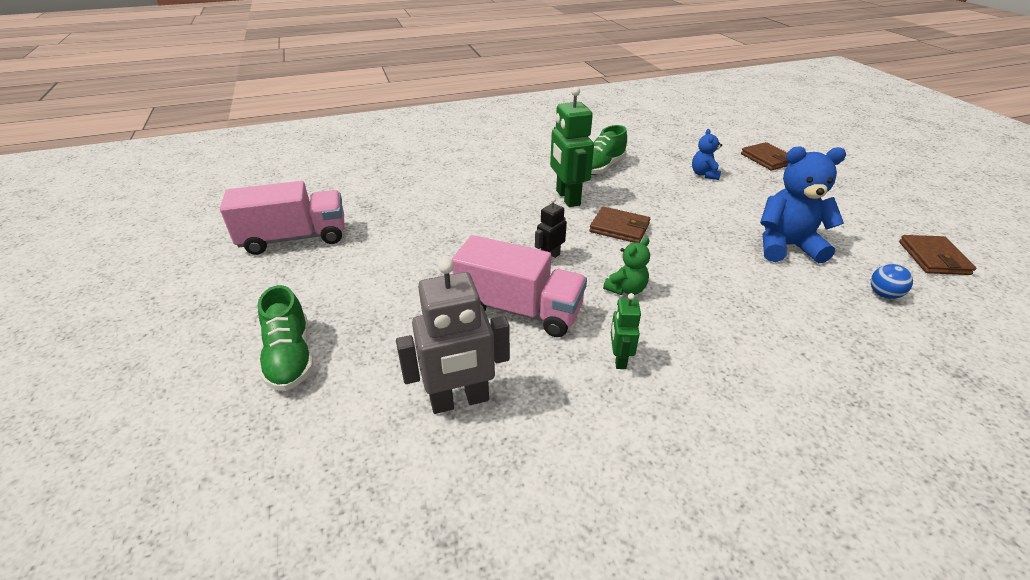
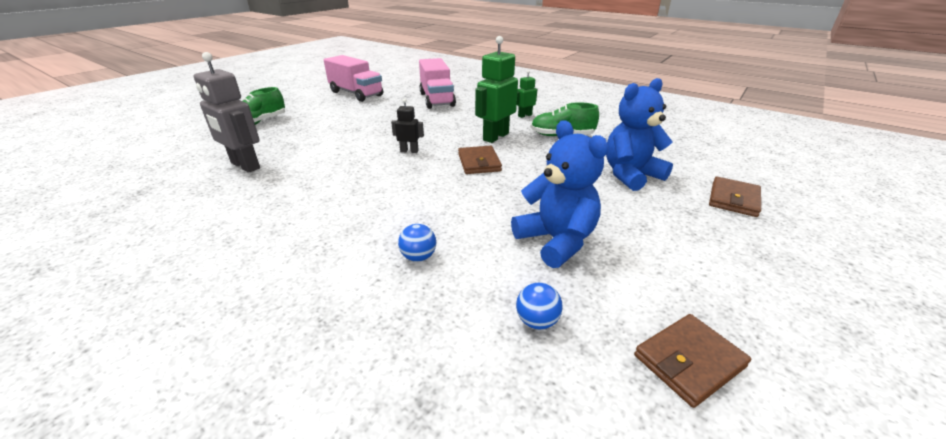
camera: 55 degrees right, 5 degrees down
(519, 309) = (341, 158): pink truck -> pink truck (437, 99)
(619, 359) = (312, 200): green robot -> green robot (524, 115)
(626, 289) = (397, 184): green teddy bear -> none
(704, 174) = (630, 175): blue teddy bear -> blue teddy bear, size x1.88
(778, 320) = (418, 257): none -> blue ball

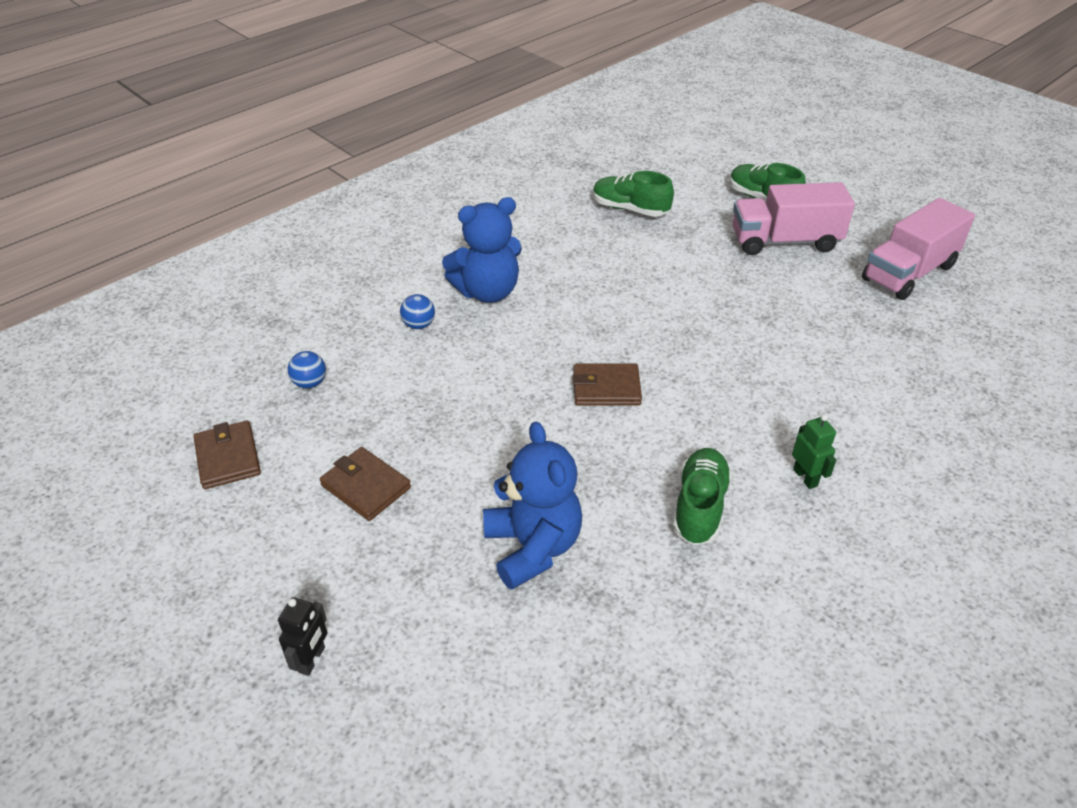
camera: 100 degrees right, 10 degrees up
(245, 166) = (630, 209): grey robot -> green shoe
(409, 151) = (654, 326): black robot -> black robot (312, 660)
(437, 99) = (890, 367): pink truck -> pink truck (784, 241)
(495, 137) = (699, 419): green robot -> none
(556, 241) = (405, 421): blue teddy bear -> blue teddy bear (487, 292)
(733, 199) = (427, 646): brown wallet -> brown wallet (366, 486)

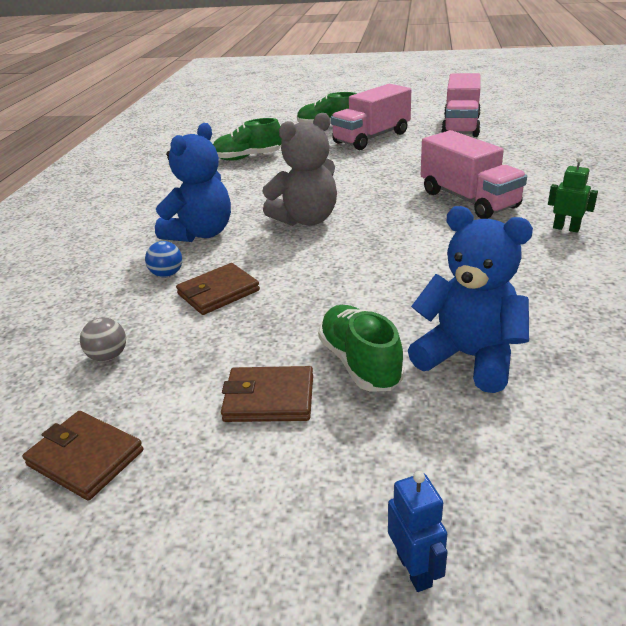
camera: 35 degrees left, 10 degrees down
(310, 383) = (108, 356): blue ball -> grey ball
(312, 660) = (414, 569): black robot -> blue robot
(587, 324) = (306, 220): none -> grey teddy bear
(606, 388) = (373, 244): brown wallet -> brown wallet (218, 292)
(699, 507) = (535, 273): green shoe -> green shoe (360, 363)
(763, 385) = (468, 199): none -> pink truck

